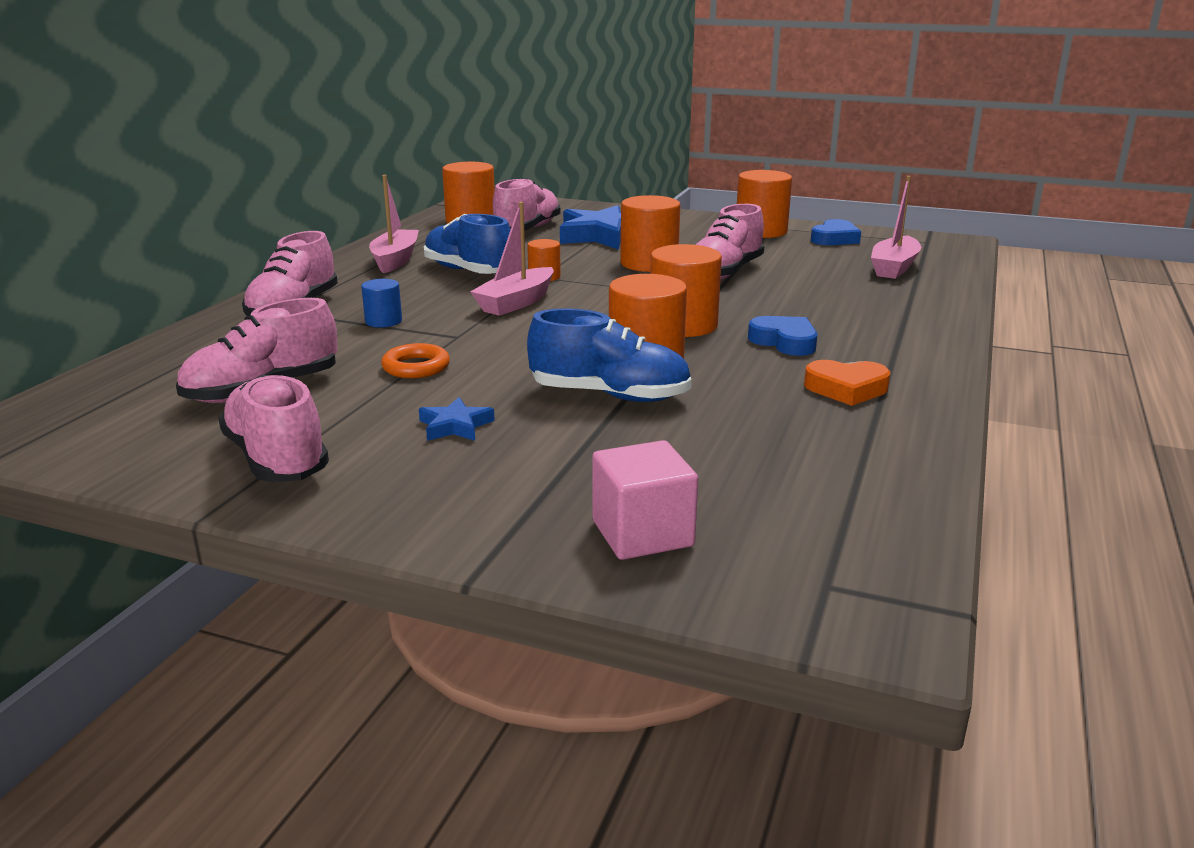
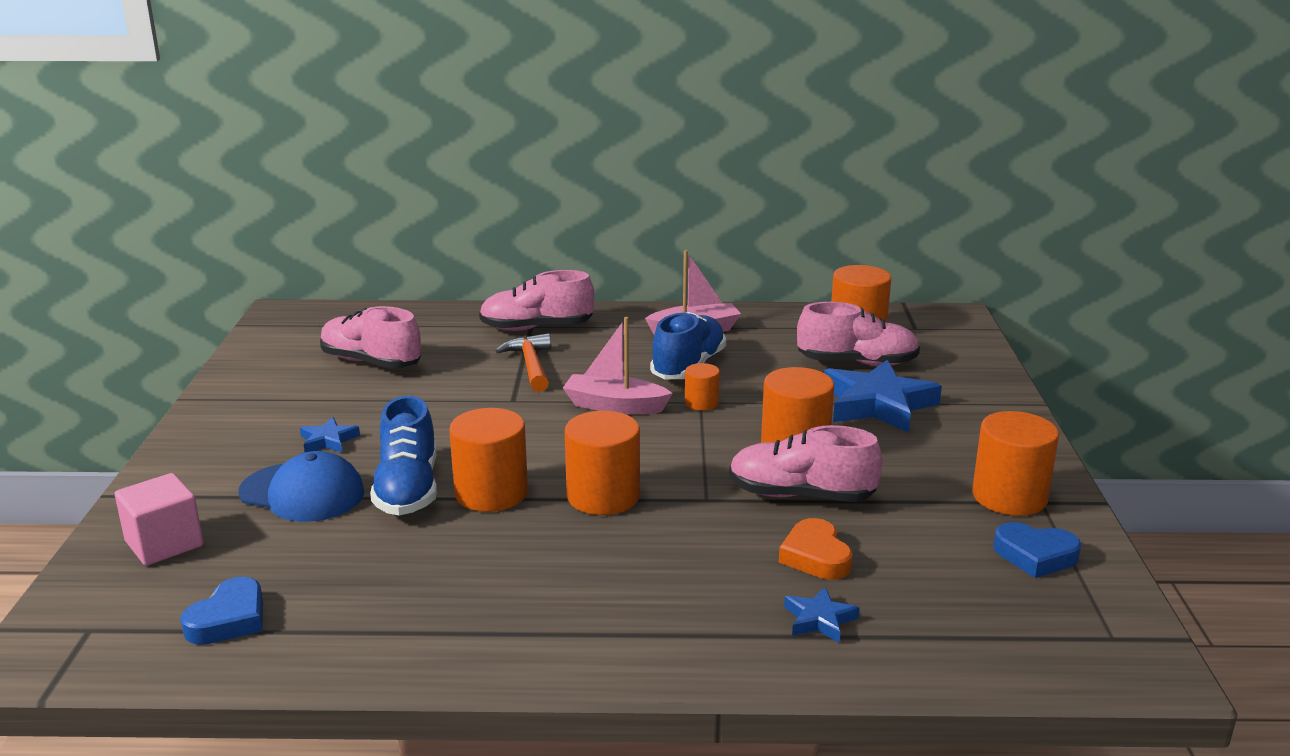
camera: 70 degrees right, 0 degrees up
(277, 459) = (262, 397): pink shoe -> none
(383, 321) = (531, 365): blue cylinder -> orange hammer
(416, 367) = (436, 401): orange ring -> none
(574, 446) = (302, 493): none -> blue cap
(784, 342) = (587, 559): blue heart -> blue heart (229, 619)
(846, 389) = (470, 609): orange heart -> orange heart (815, 556)
(893, 292) = (819, 619): none -> blue star
(894, 268) = (936, 614): pink boat -> none

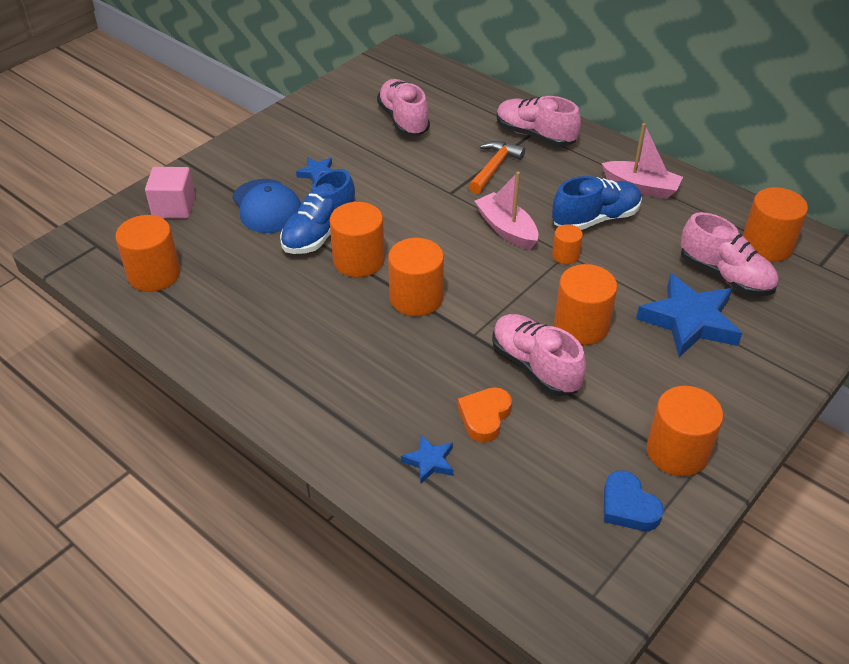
camera: 40 degrees right, 20 degrees up
(229, 619) = (154, 274): blue heart -> orange cylinder

